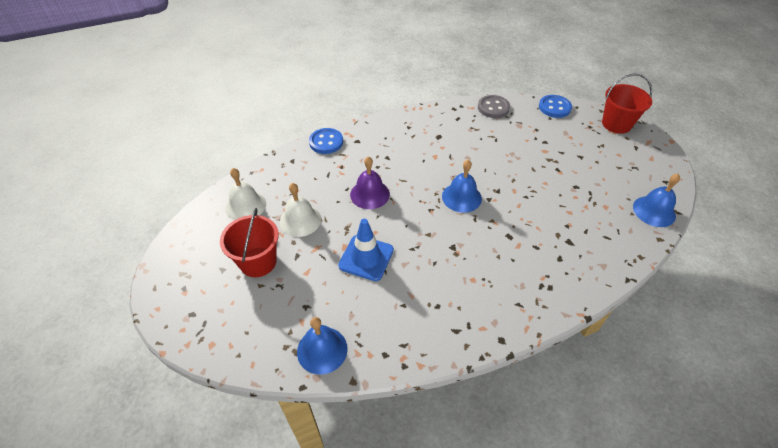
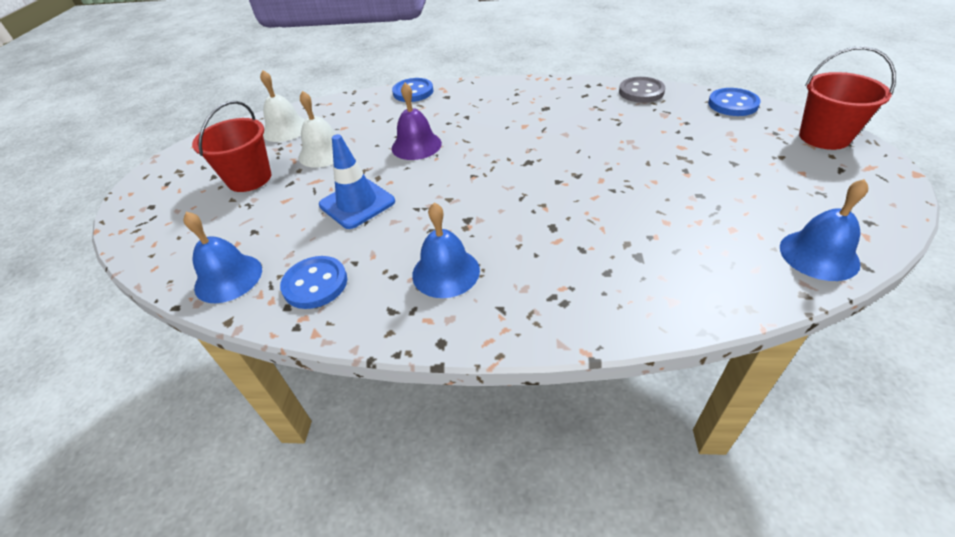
camera: 30 degrees right, 5 degrees down
(390, 331) = (315, 284): none -> blue button
(461, 197) = (523, 171): blue bell -> blue bell (446, 272)

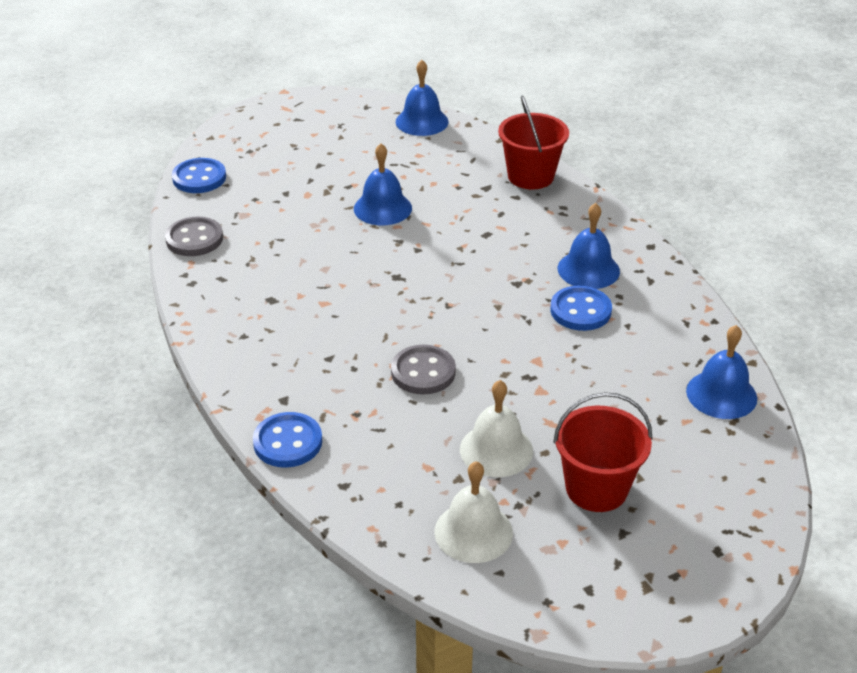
camera: 125 degrees left, 5 degrees down
(315, 284) = (670, 334): blue button -> blue button (580, 311)
(357, 203) = (557, 365): blue traffic cone -> none
(416, 145) = (423, 372): purple bell -> grey button
(635, 179) = (382, 208): none -> blue bell
(824, 137) = (245, 128): red bucket -> red bucket (530, 176)

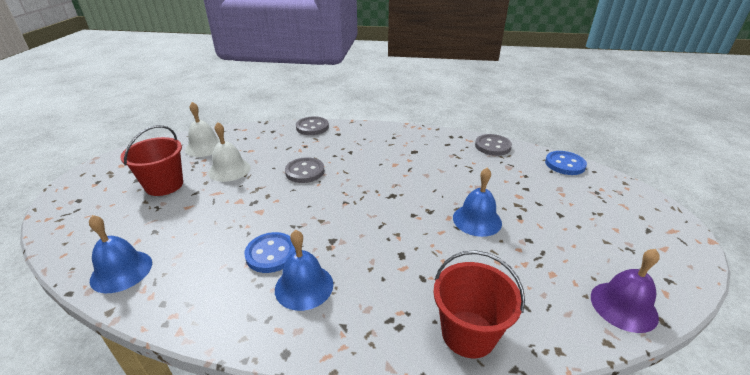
camera: 125 degrees right, 5 degrees down
(288, 442) = (312, 127): blue button -> grey button
(422, 121) = (623, 306): blue bell -> purple bell

